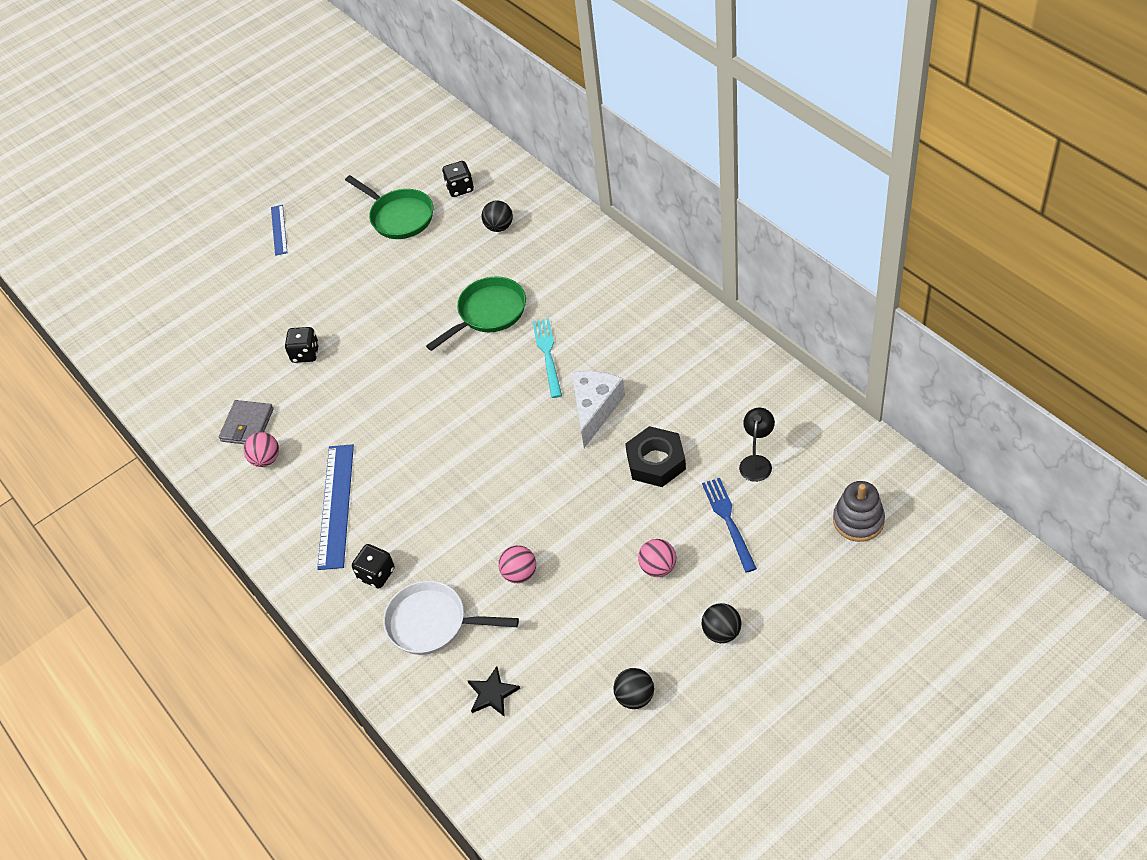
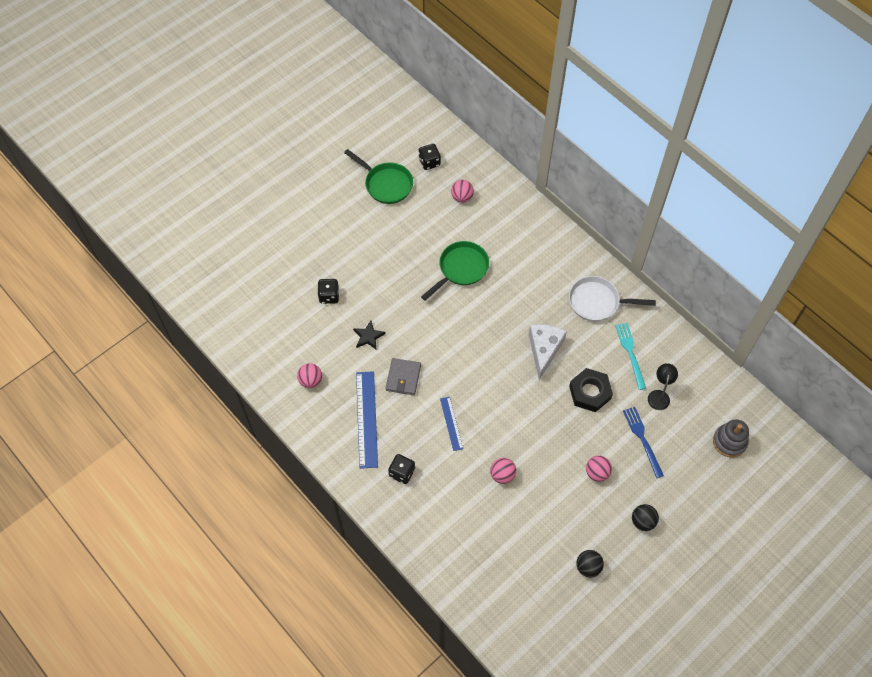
camera: 10 degrees left, 10 degrees up
(247, 425) = (293, 352): grey wallet -> grey wallet (403, 378)
(279, 230) = (296, 190): blue ruler -> blue ruler (451, 423)
(432, 623) = (445, 510): white pan -> white pan (597, 302)
(492, 693) = (491, 563): black star -> black star (368, 336)
(499, 227) = (462, 197): black ball -> pink ball
(548, 355) = (507, 305): turquoise fork -> turquoise fork (630, 353)

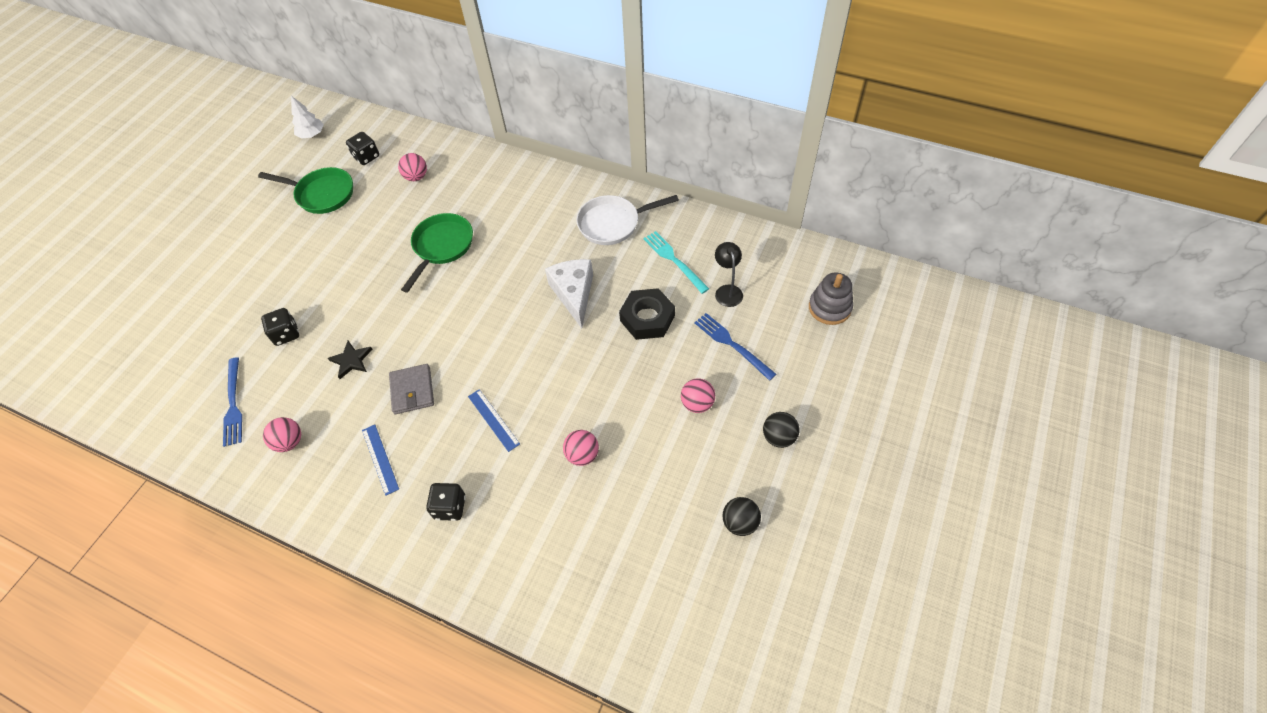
camera: 20 degrees left, 5 degrees down
(280, 336) = (233, 404): none -> blue fork
(366, 419) = (380, 459): blue ruler -> blue ruler, size x0.56
(393, 123) = (312, 135): none -> white tree

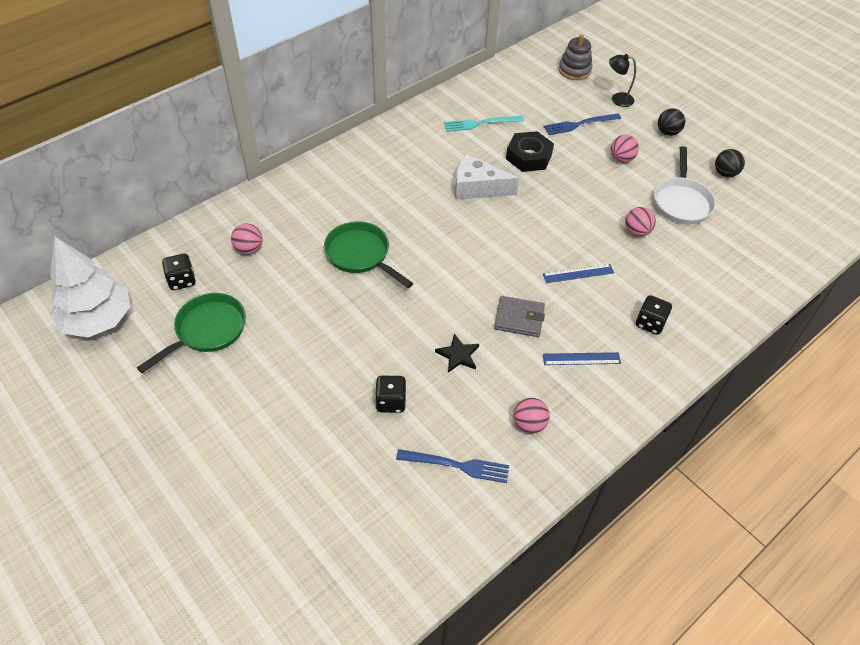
camera: 70 degrees left, 5 degrees down
(312, 135) = (98, 320): white tree -> white tree, size x2.00
(613, 223) = (416, 142): white pan -> white pan (681, 202)
(727, 291) = (529, 109): black lamp -> black lamp (617, 99)

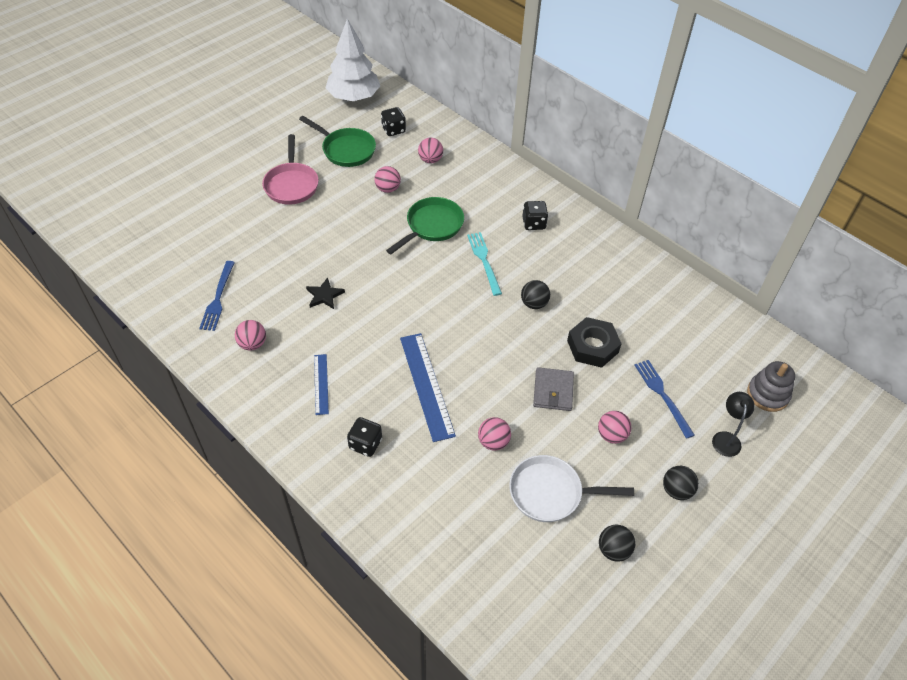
camera: 85 degrees right, 0 degrees up
(262, 390) = (291, 185): none -> pink pan
(291, 291) = (388, 189): none -> pink ball
(391, 402) = (278, 256): black dice -> black dice (533, 223)
(477, 188) = (534, 304): white cheese -> black ball
(481, 123) = (635, 304): turquoise fork -> turquoise fork (484, 261)
(519, 318) = (366, 337): grey wallet -> grey wallet (553, 391)
(578, 273) = (426, 385): blue ruler -> blue ruler, size x1.79

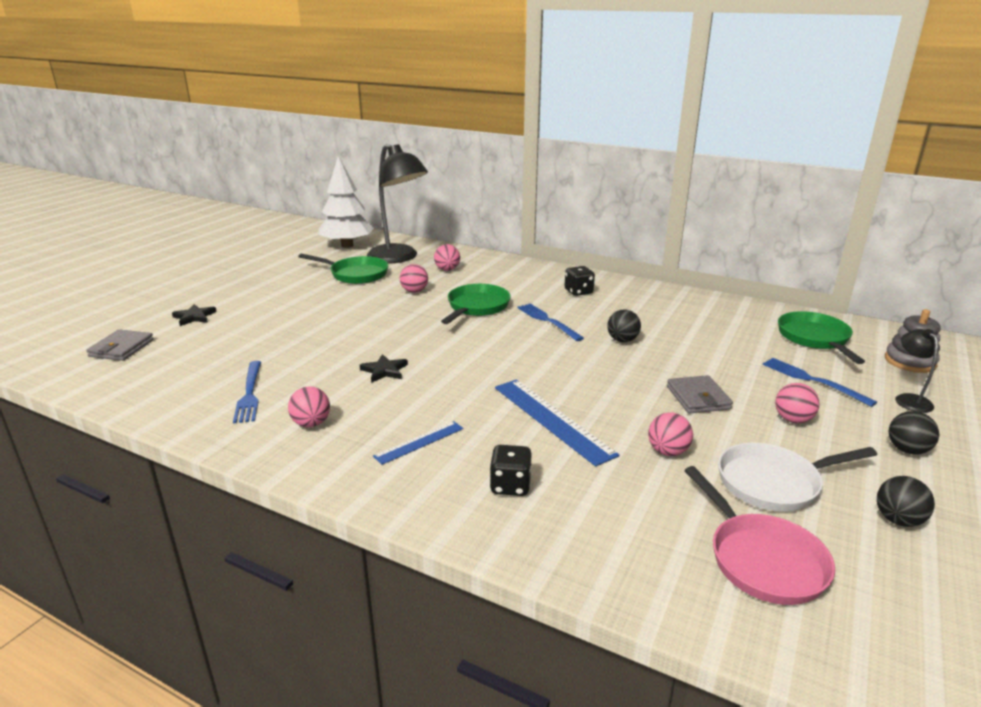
camera: 15 degrees left, 25 degrees down
(136, 217) = (121, 348): none -> grey wallet
(197, 186) = (194, 317): none -> black star
(291, 185) = (306, 302): pink pan -> pink pan (762, 560)
(321, 384) = (419, 442): blue ruler -> blue ruler turned 75 degrees clockwise
(393, 130) = (398, 258): black dice -> black lamp
(484, 261) = (548, 321): turquoise fork -> blue fork
(592, 346) = (708, 359): black nut -> none
(706, 343) = (815, 339): none -> green pan

